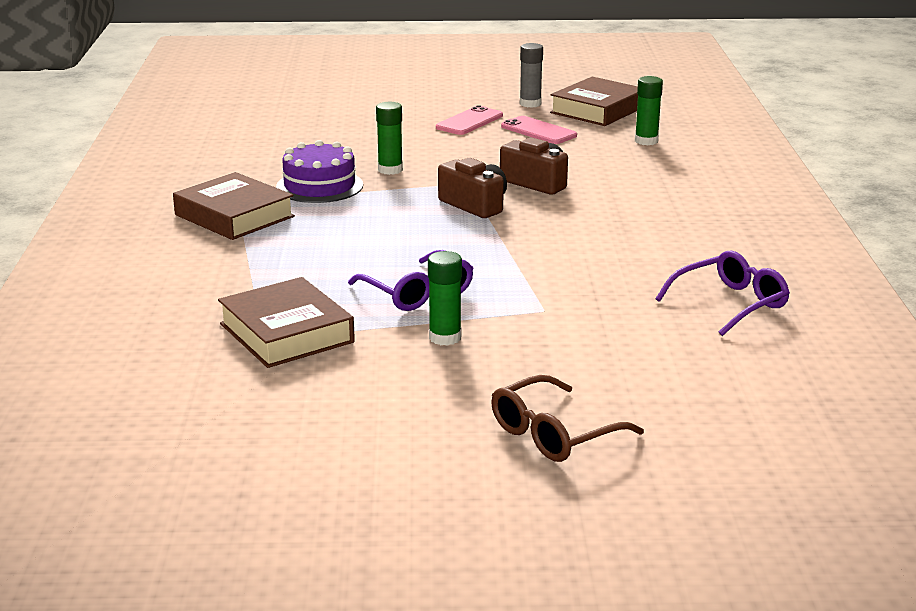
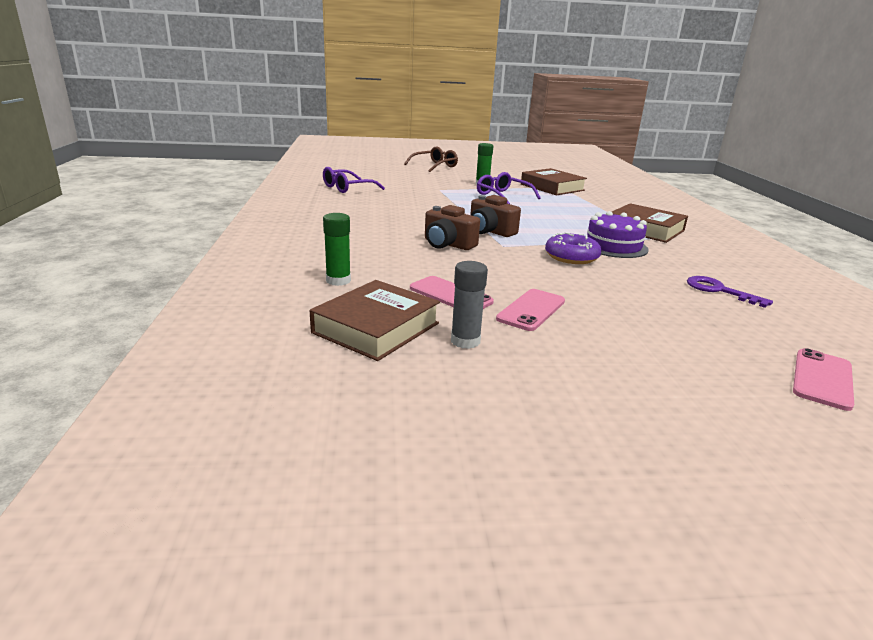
camera: 175 degrees right, 0 degrees up
(268, 138) = (719, 291): none -> purple key
(292, 89) = (822, 379): none -> pink phone
(390, 170) = (571, 257): green glue stick -> purple donut

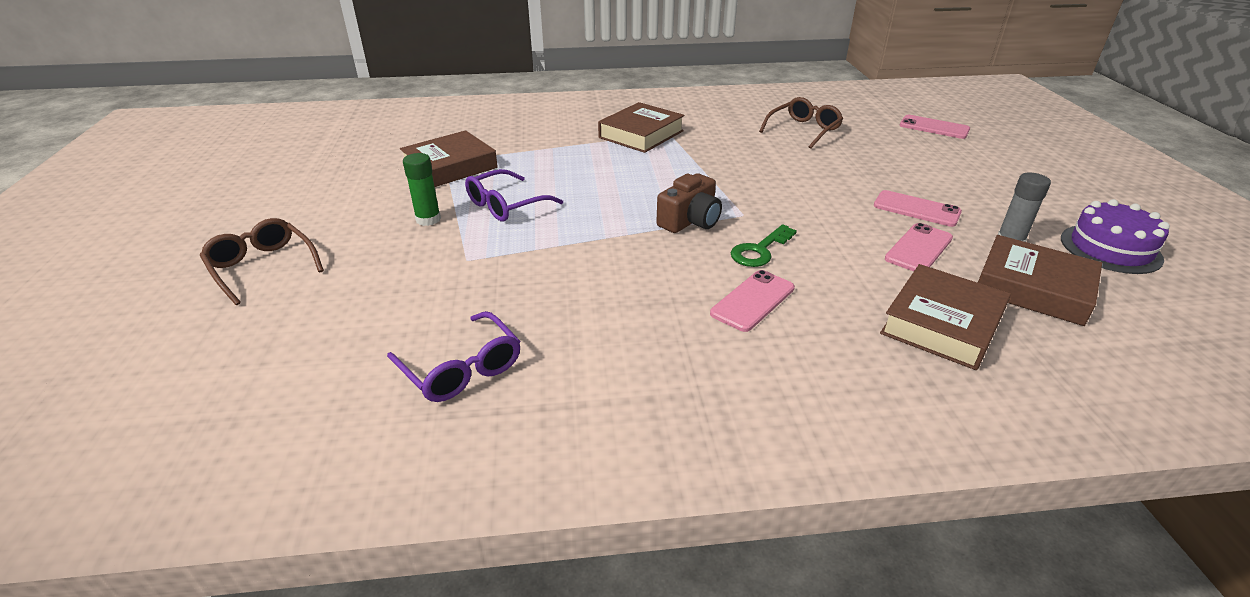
camera: 90 degrees left, 10 degrees up
(338, 280) = (942, 324): green glue stick -> brown book
(384, 236) = (752, 301): none -> pink phone
(448, 244) = (760, 250): brown camera -> green key
(571, 257) = (758, 180): purple donut -> none
(613, 246) = (709, 156): purple cake -> purple cake (1110, 248)
(719, 291) = (803, 130): purple key -> brown glasses

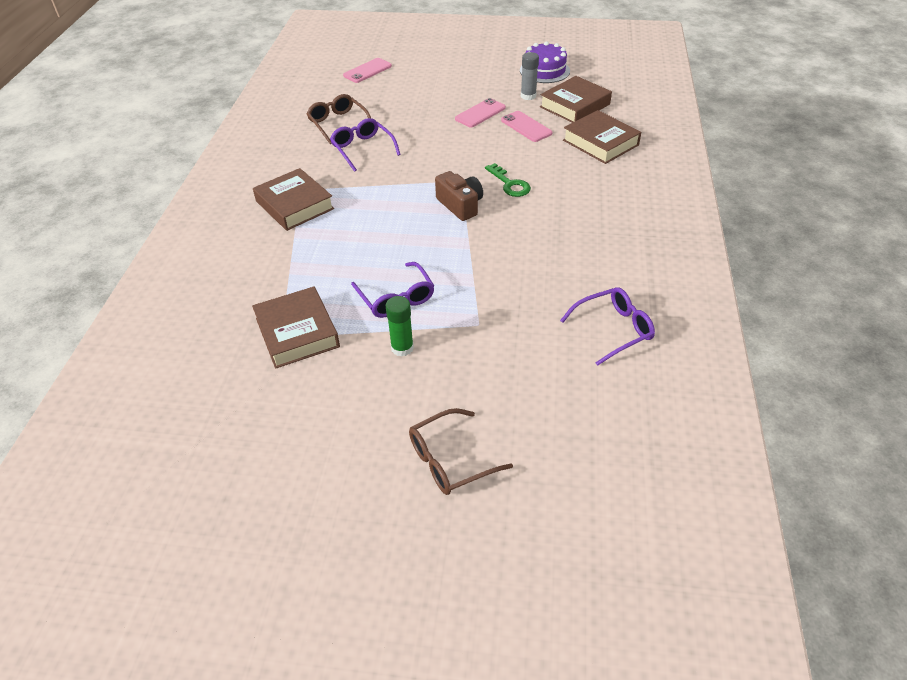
camera: 75 degrees left, 10 degrees up
(752, 301) = (565, 199): pink phone -> none
(764, 149) = (362, 149): none -> purple glasses

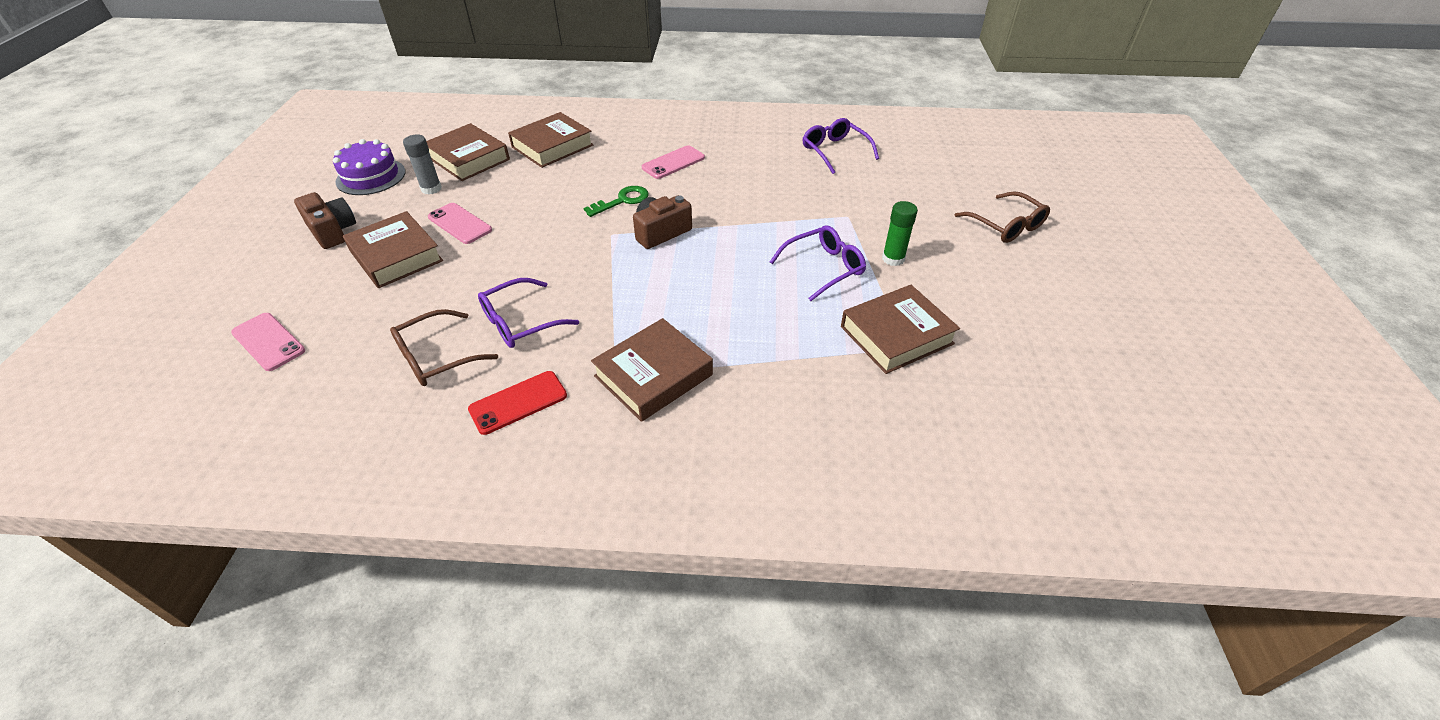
camera: 95 degrees left, 0 degrees up
(289, 155) = (518, 402): none -> red phone
(443, 95) = (396, 256): none -> brown book
(474, 69) = (332, 231): none -> brown camera
(526, 127) = (505, 190): pink phone -> pink phone (673, 163)

